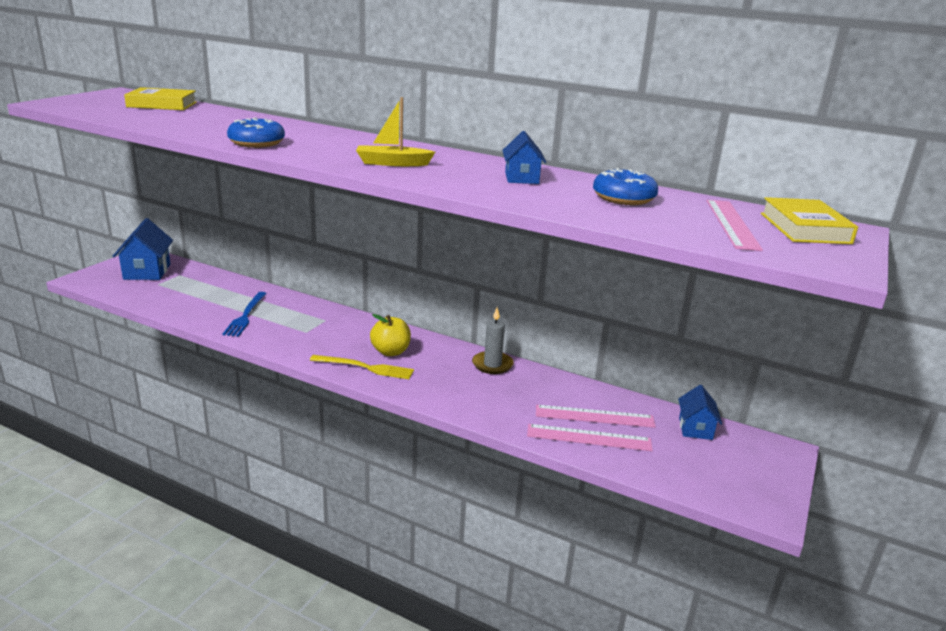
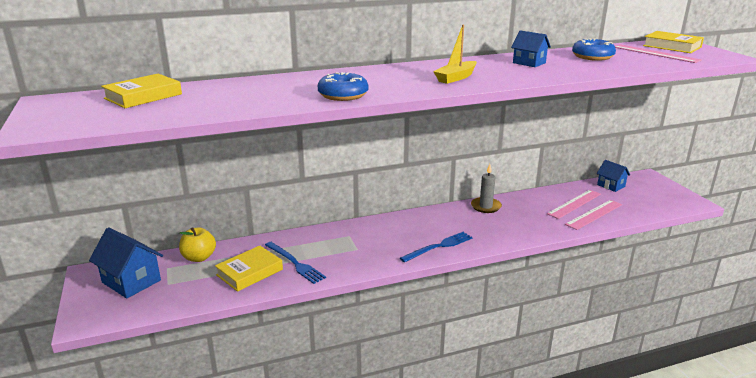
camera: 45 degrees left, 0 degrees up
(209, 304) = (249, 272): none -> yellow book
(365, 367) = (439, 246): yellow fork -> blue fork
(390, 352) = (428, 230): yellow apple -> yellow apple (199, 257)

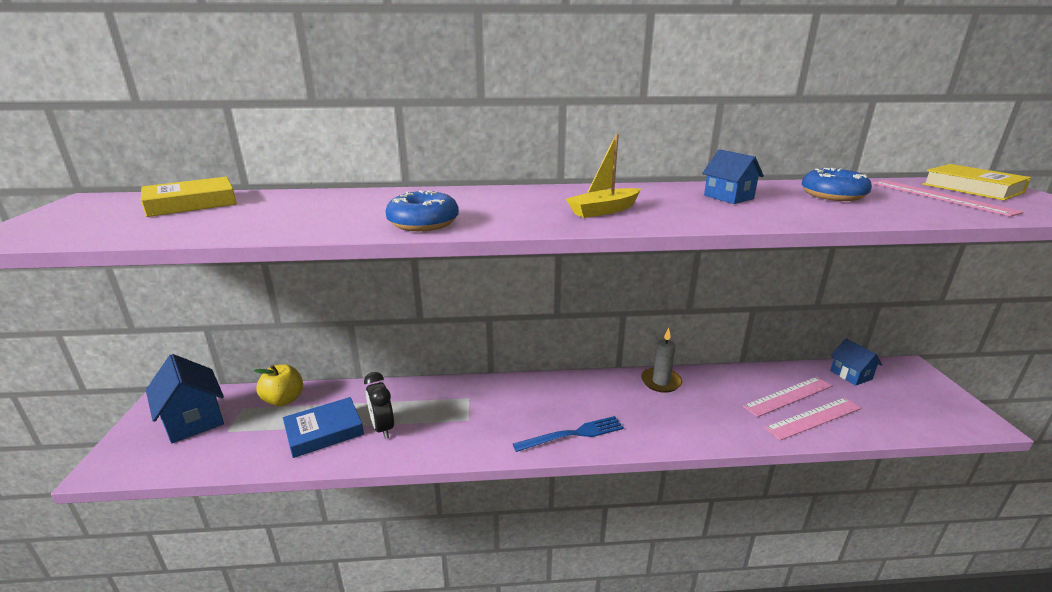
camera: 15 degrees right, 0 degrees up
(249, 272) = (324, 431): yellow book -> blue book
(295, 263) = (383, 428): blue fork -> black clock

